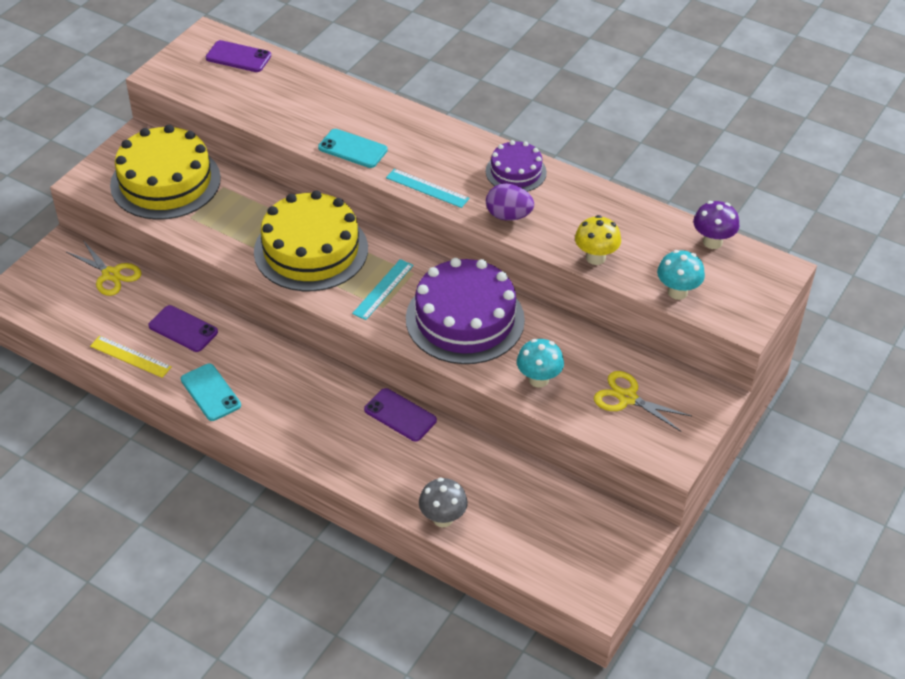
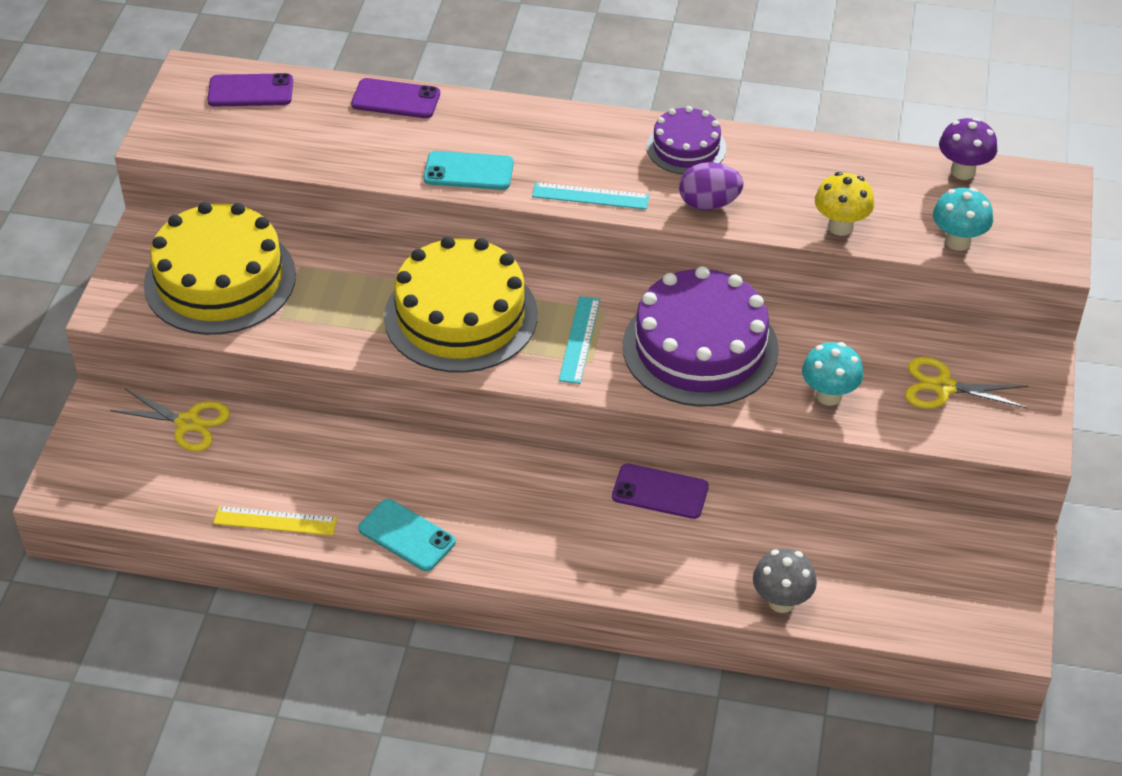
camera: 20 degrees left, 0 degrees up
(183, 329) = (324, 465): purple phone -> purple phone (396, 99)

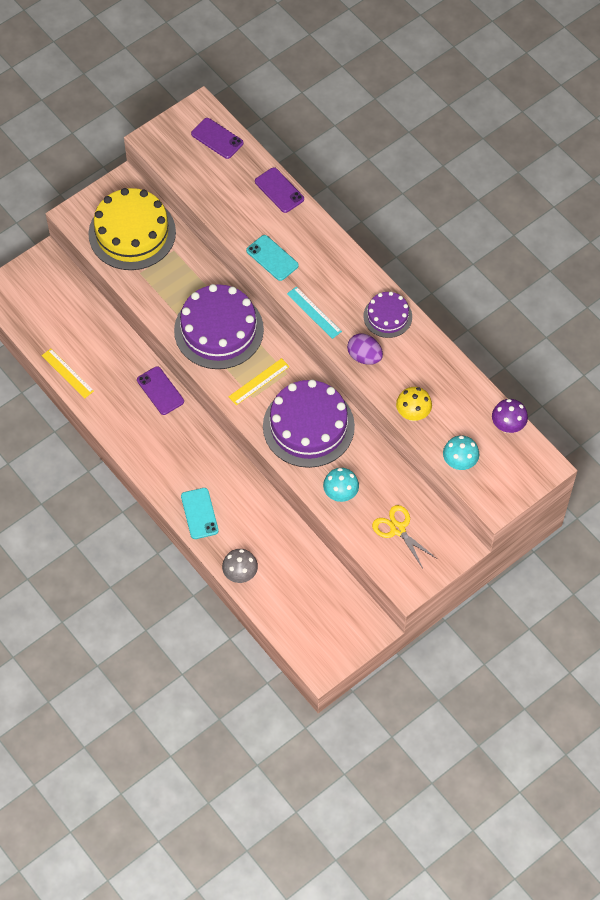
camera: 40 degrees right, 15 degrees up
(188, 423) = (74, 295): yellow scissors -> none
(407, 535) = (114, 421): turquoise phone -> turquoise phone (199, 513)
(461, 316) = (219, 330): yellow cake -> purple cake
(580, 339) = (259, 382): turquoise ruler -> yellow ruler
(660, 492) = (242, 482): purple phone -> purple phone (160, 391)

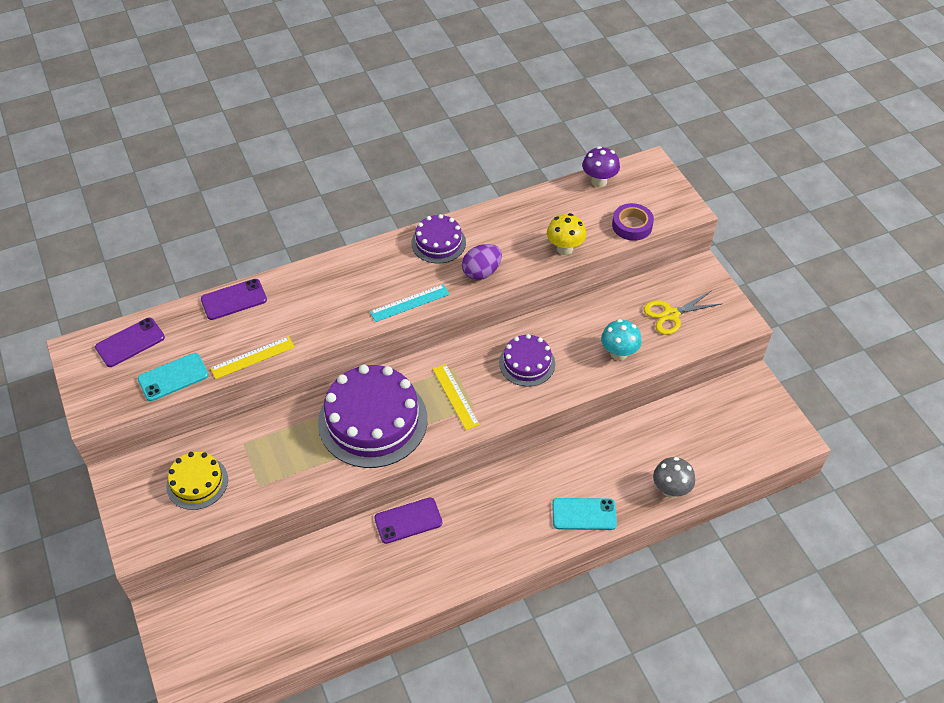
camera: 75 degrees left, 10 degrees down
(67, 373) = (346, 621): yellow ruler -> yellow ruler (252, 357)
(132, 233) = (197, 482): yellow cake -> yellow cake, size x0.54
(272, 258) = (322, 325): turquoise phone -> turquoise phone (173, 377)
(308, 426) = (527, 363): purple cake -> purple cake, size x0.54
(459, 463) = (632, 225): turquoise mushroom -> purple tape

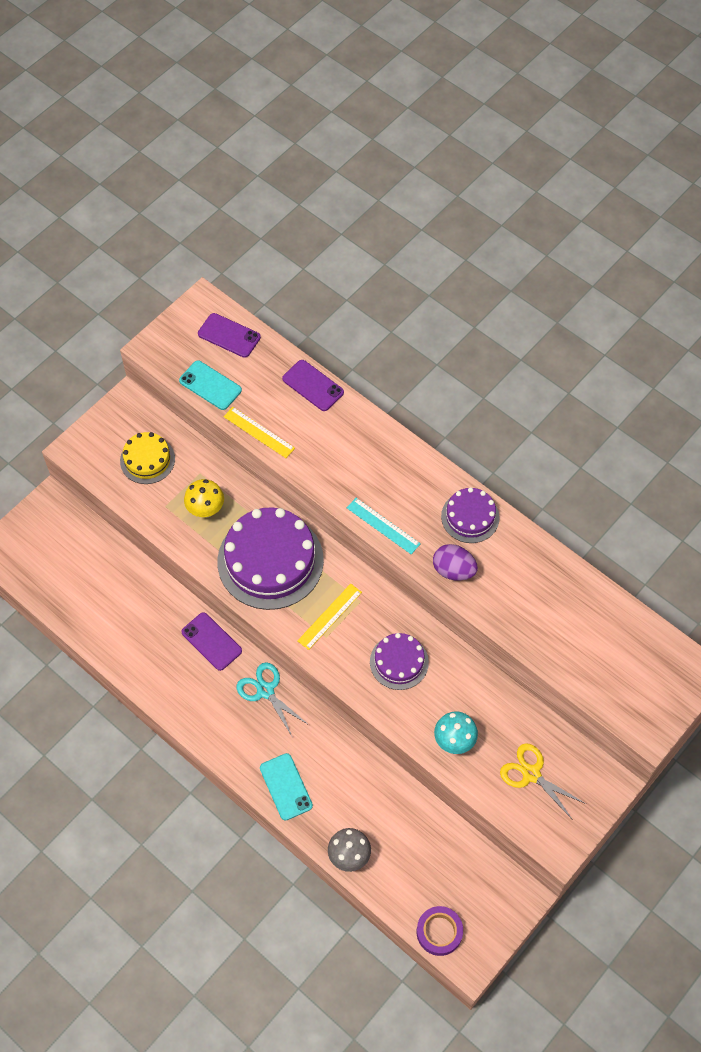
camera: 65 degrees right, 10 degrees up
(482, 495) = (265, 691): none -> turquoise scissors
(564, 248) = (526, 632): yellow mushroom -> yellow mushroom (206, 510)
(599, 181) = (640, 629): purple mushroom -> none
(632, 225) = (594, 684): purple tape -> purple tape (439, 932)

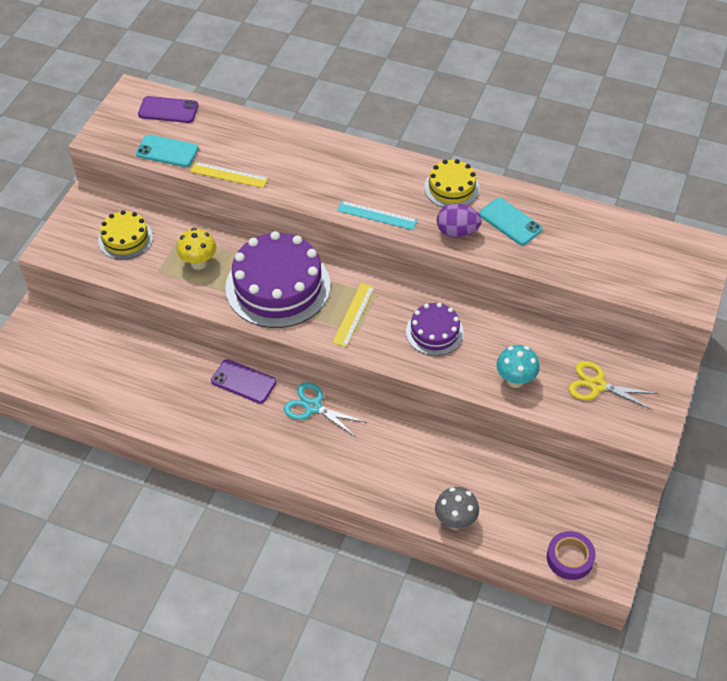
camera: 20 degrees left, 10 degrees down
(286, 787) = (368, 481): turquoise phone -> turquoise phone (510, 222)
(313, 385) = (263, 128): purple phone -> none
(470, 517) = (451, 188): purple cake -> yellow cake

